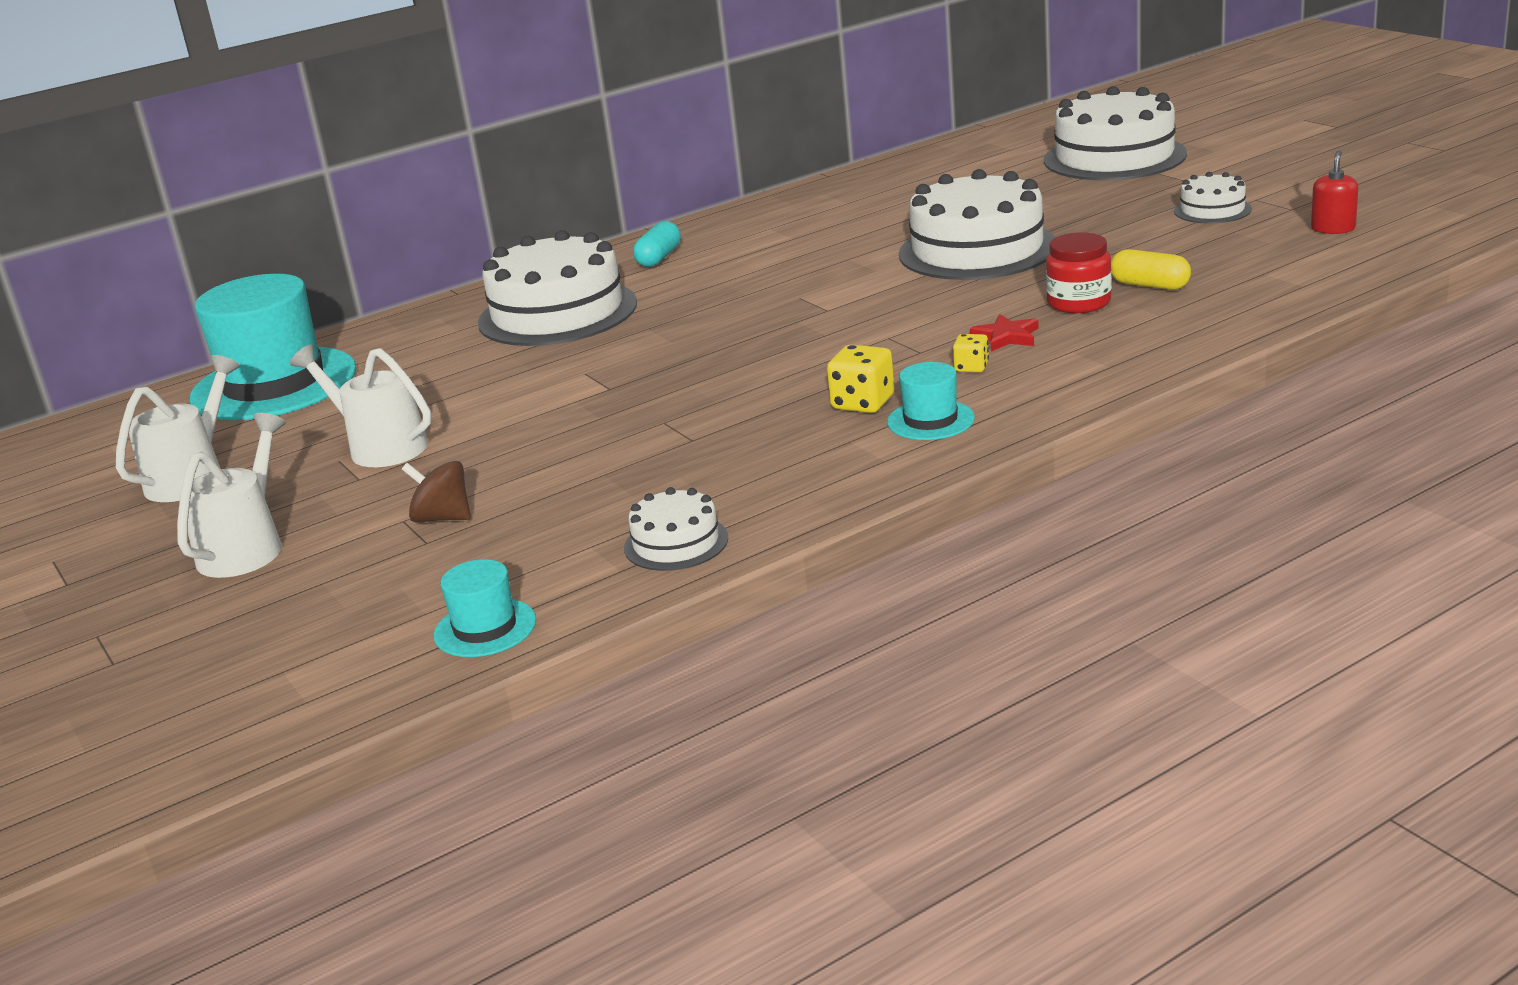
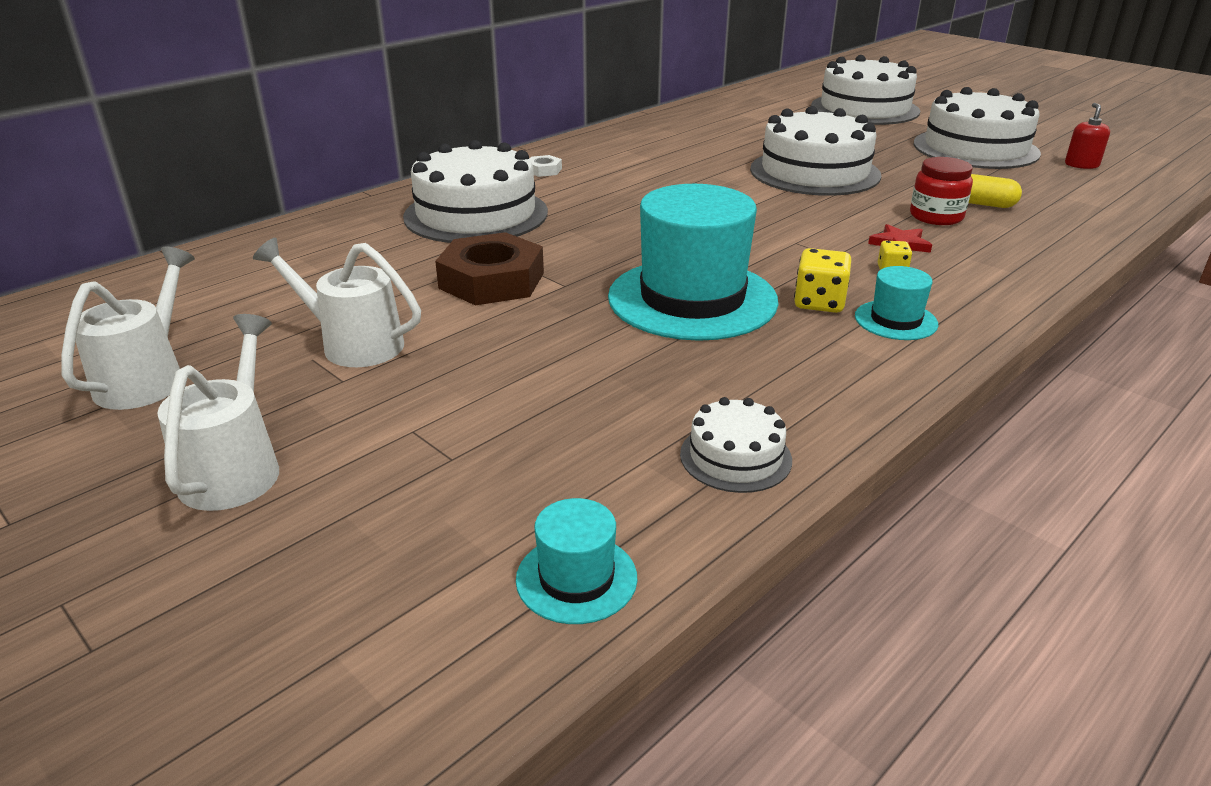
camera: 15 degrees left, 5 degrees up
(274, 384) = (214, 276): turquoise hat -> turquoise hat (692, 299)
(442, 518) = (458, 428): brown spinning top -> none
(538, 384) = (491, 280): none -> brown nut
(659, 258) = (544, 170): turquoise capsule -> white nut
(1212, 210) = (975, 148): white cake -> white cake, size x2.06

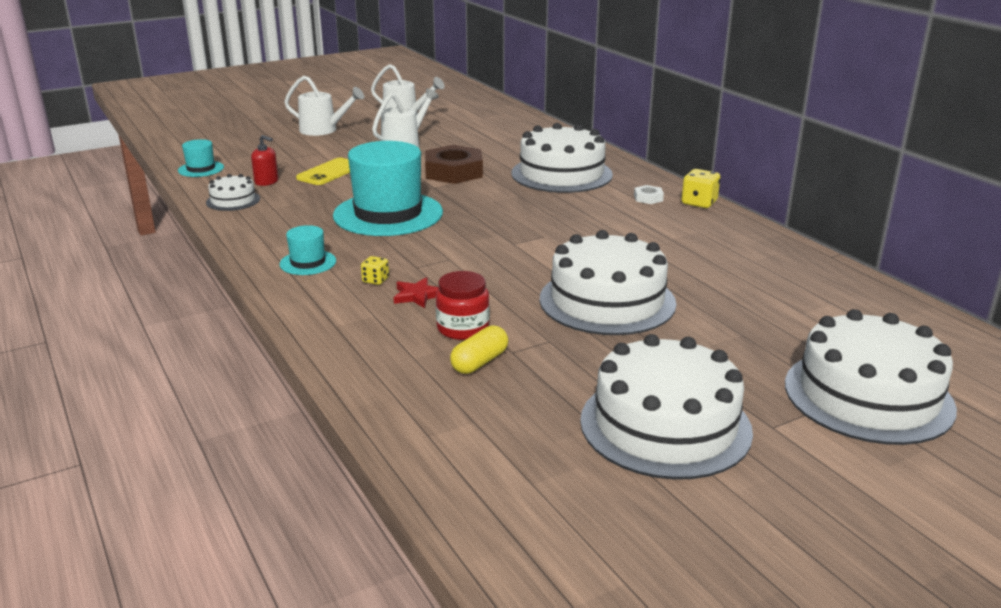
camera: 105 degrees right, 5 degrees down
(533, 388) = (329, 172): none -> yellow phone
(819, 303) = (351, 246): yellow dice -> yellow dice (699, 203)
(1081, 165) = (573, 488): red soap dispenser -> red soap dispenser (266, 182)

